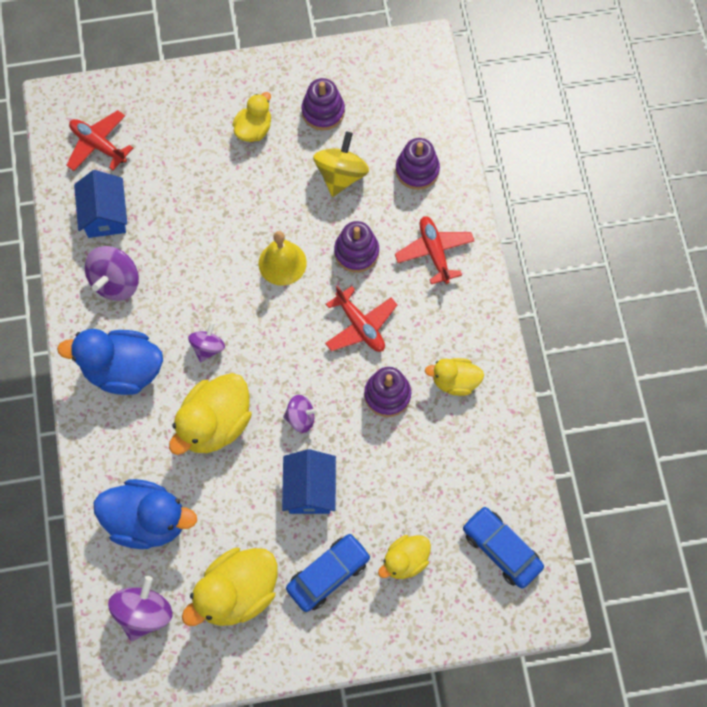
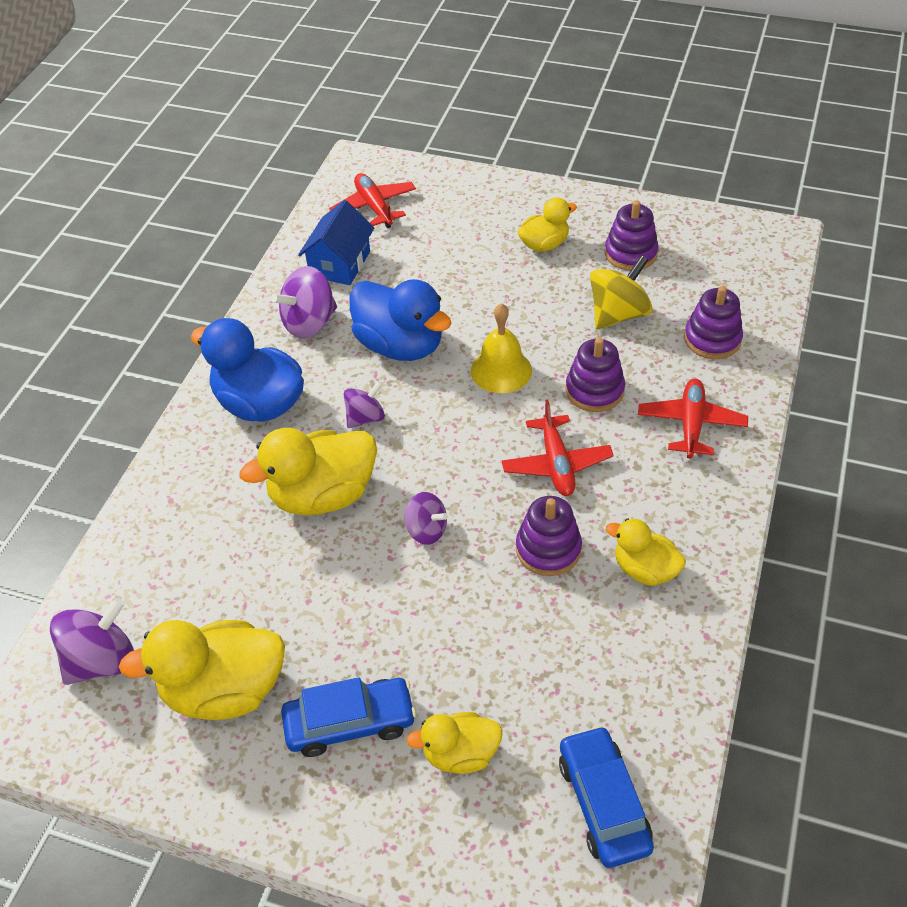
camera: 30 degrees right, 20 degrees down
(148, 521) = (178, 562): blue duck -> blue duck (400, 345)
(310, 489) = (388, 612): blue house -> none

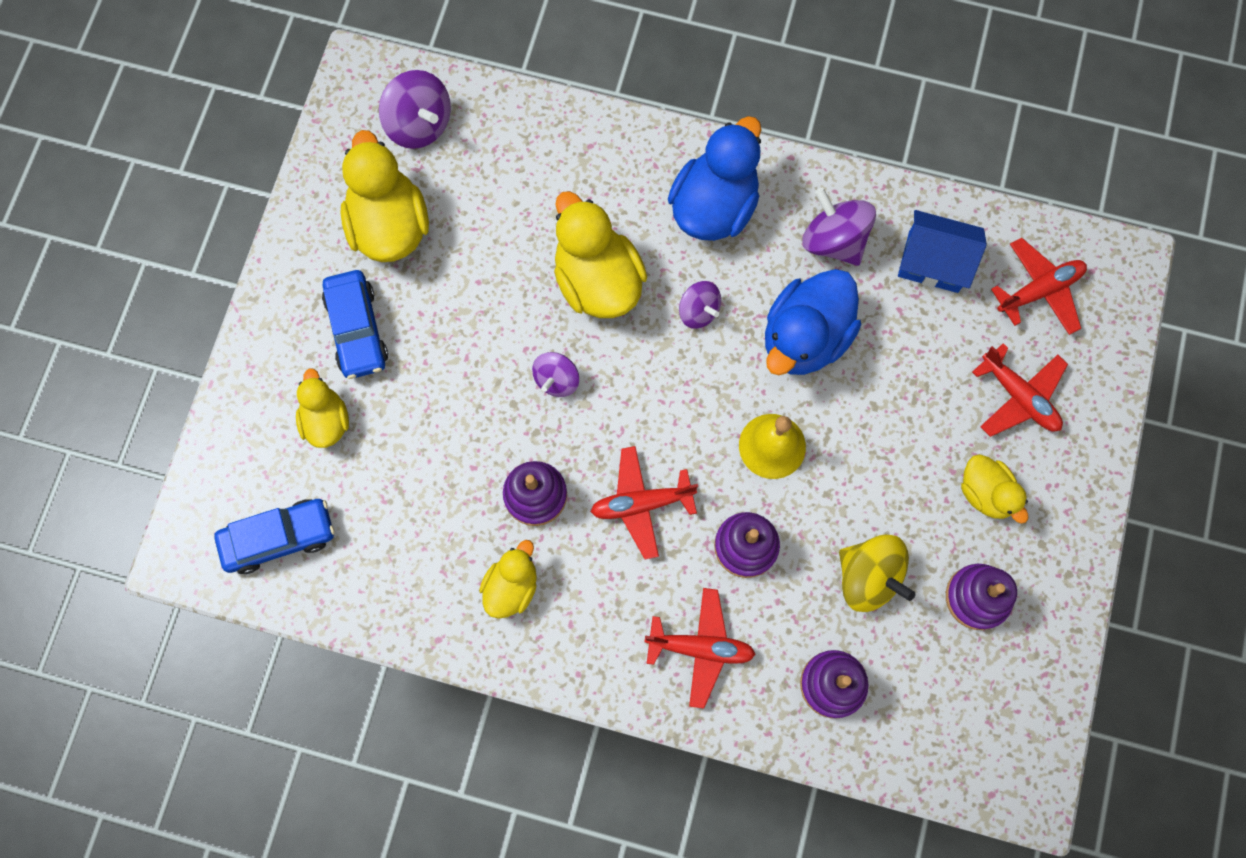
camera: 85 degrees right, 25 degrees up
(464, 223) = (1019, 397): none -> red plane

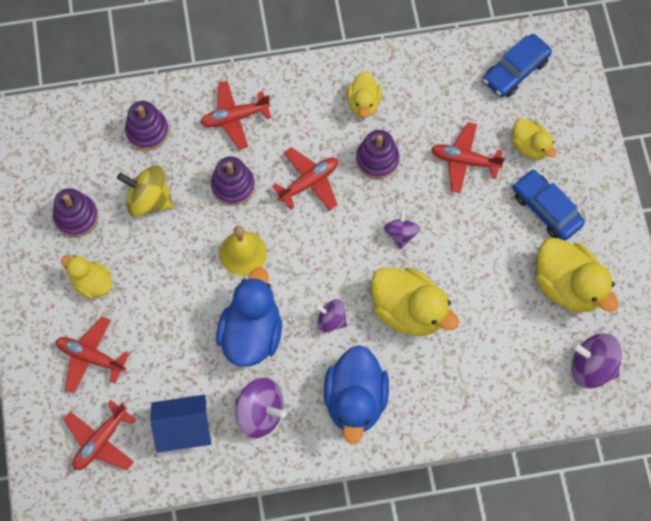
camera: 155 degrees right, 5 degrees down
(422, 440) = (464, 161): none -> red plane

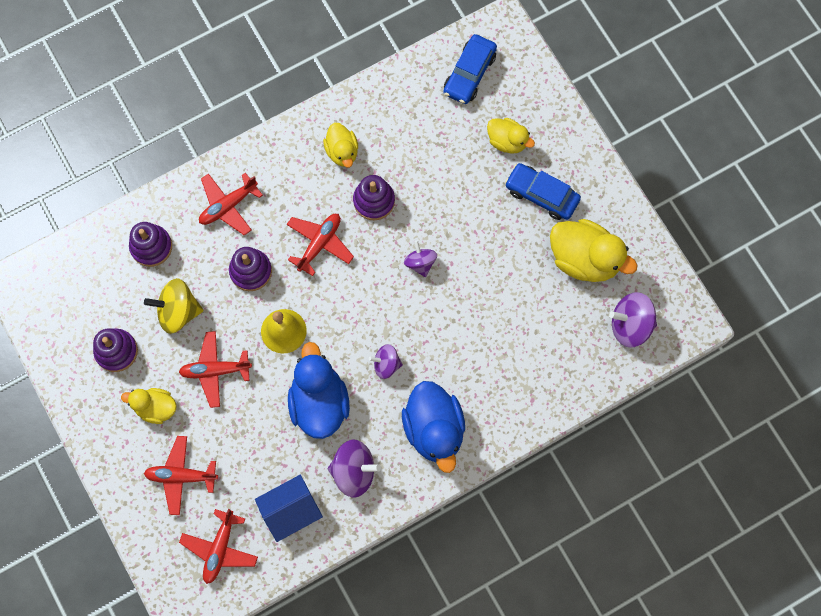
camera: 20 degrees left, 5 degrees up
(408, 310) = (452, 331): yellow duck -> none
(464, 161) = (453, 175): red plane -> red plane (215, 370)

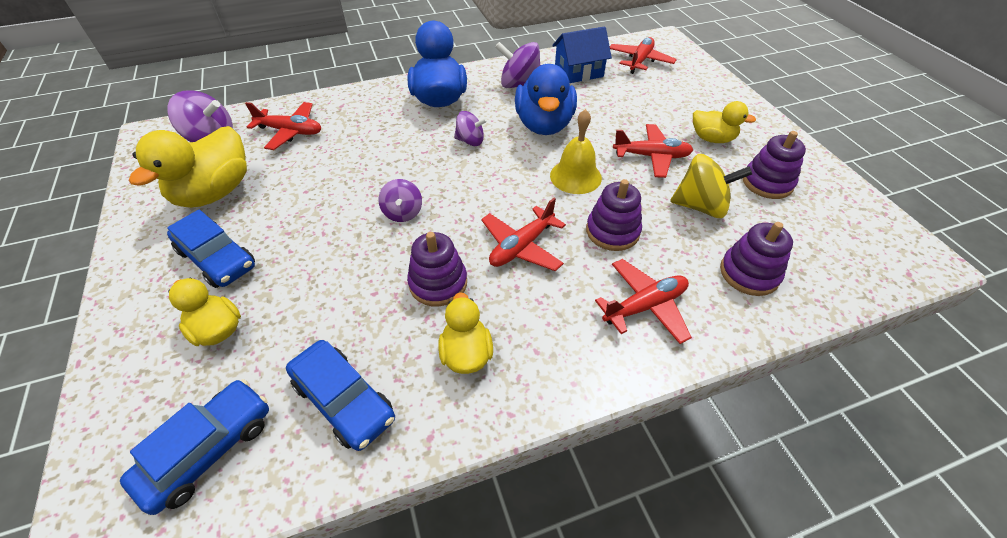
camera: 170 degrees left, 25 degrees down
(181, 476) = (679, 97): red plane -> red plane (290, 132)
(407, 111) = (344, 400): none -> blue car
(584, 259) = (215, 192): yellow duck -> yellow duck turned 105 degrees counterclockwise

